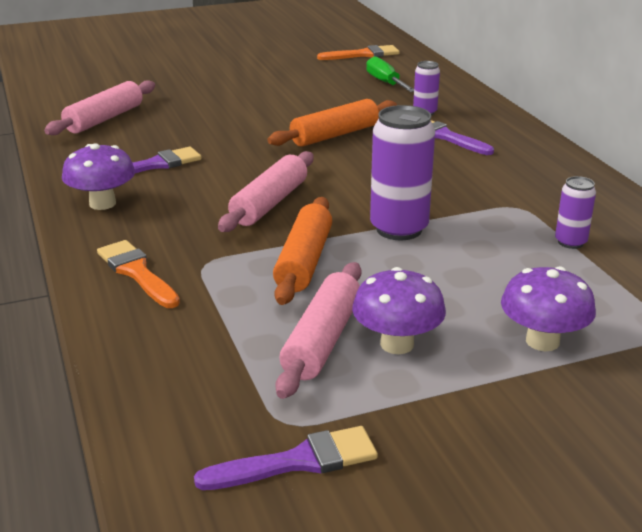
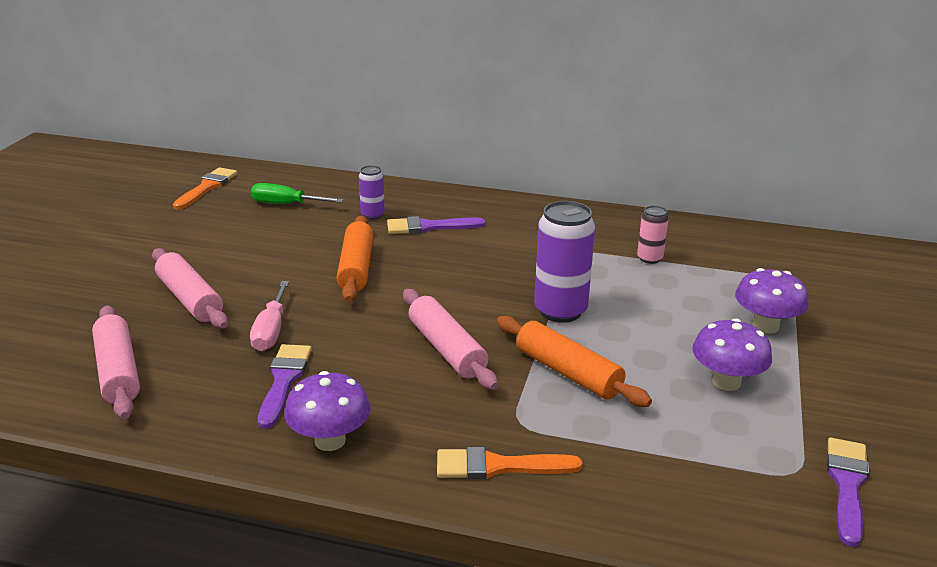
camera: 55 degrees left, 0 degrees up
(208, 140) = (271, 331): none -> pink screwdriver
(322, 340) = (696, 412): pink rolling pin -> pink rolling pin (190, 299)
(570, 242) = (649, 258): purple can -> pink can

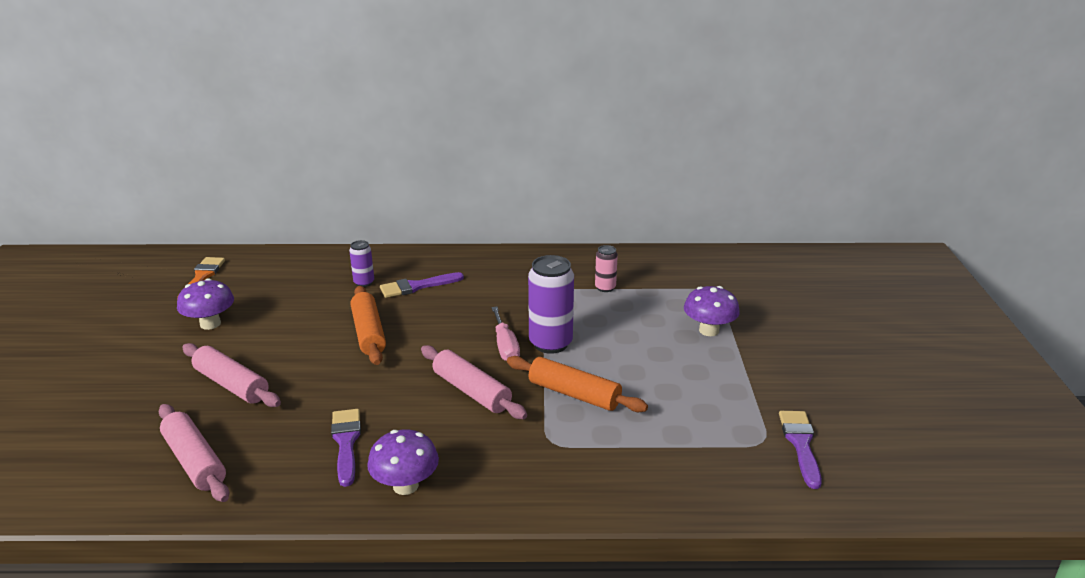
camera: 15 degrees left, 0 degrees up
(271, 331) = (317, 401): pink screwdriver -> pink screwdriver (505, 346)
(286, 204) = (282, 283): green screwdriver -> none
(498, 466) = (547, 480): orange brush -> none
(726, 382) = (694, 380): purple mushroom -> purple mushroom (210, 324)

